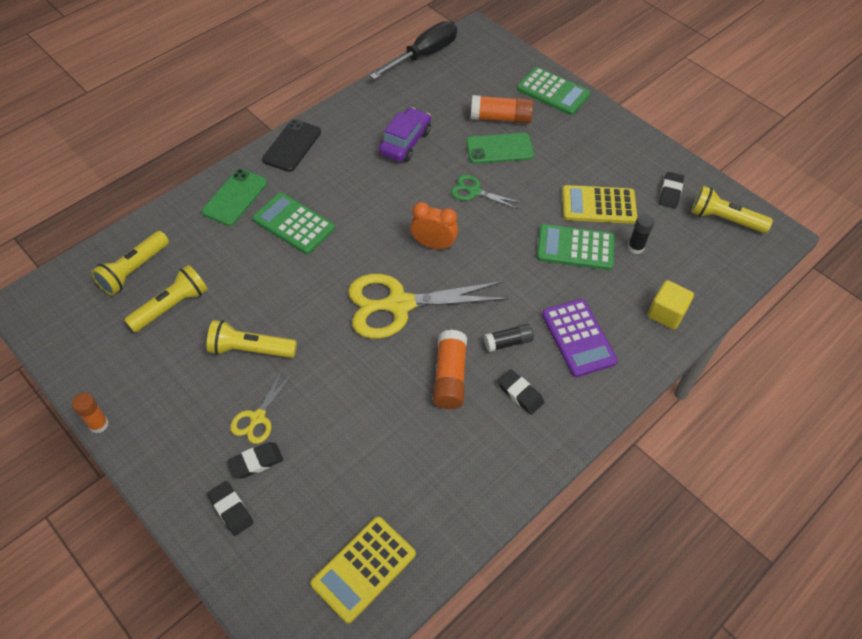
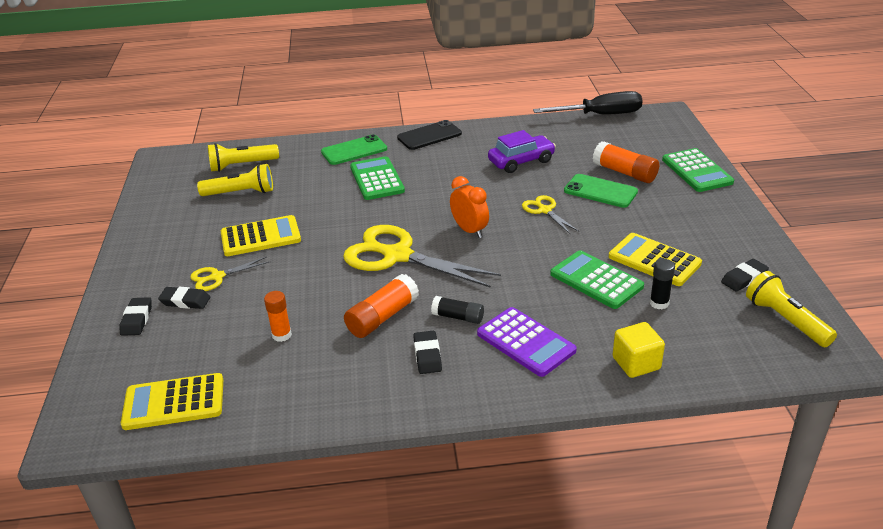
camera: 40 degrees right, 20 degrees down
(98, 424) = (122, 235): orange glue stick -> orange glue stick (282, 335)
(251, 349) = (260, 237): yellow flashlight -> yellow calculator
(474, 191) = (544, 210): green scissors -> yellow scissors
(578, 338) = (526, 342): purple calculator -> purple calculator turned 60 degrees counterclockwise

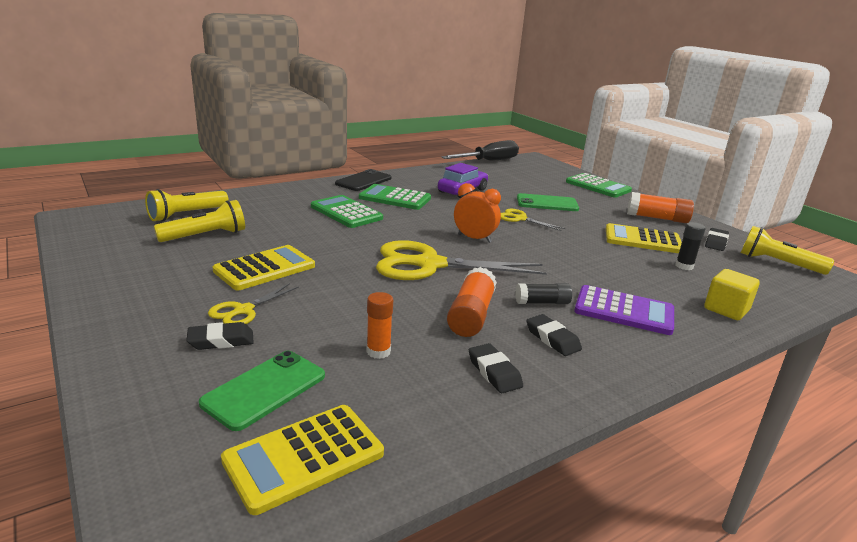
camera: 30 degrees left, 10 degrees down
(137, 319) = (165, 372): black eraser -> black eraser (494, 372)
(354, 150) = (301, 195): green phone -> green phone (264, 389)
(596, 280) = (619, 258): green calculator -> green calculator (395, 198)
(624, 173) = (550, 191): orange glue stick -> orange glue stick (657, 218)

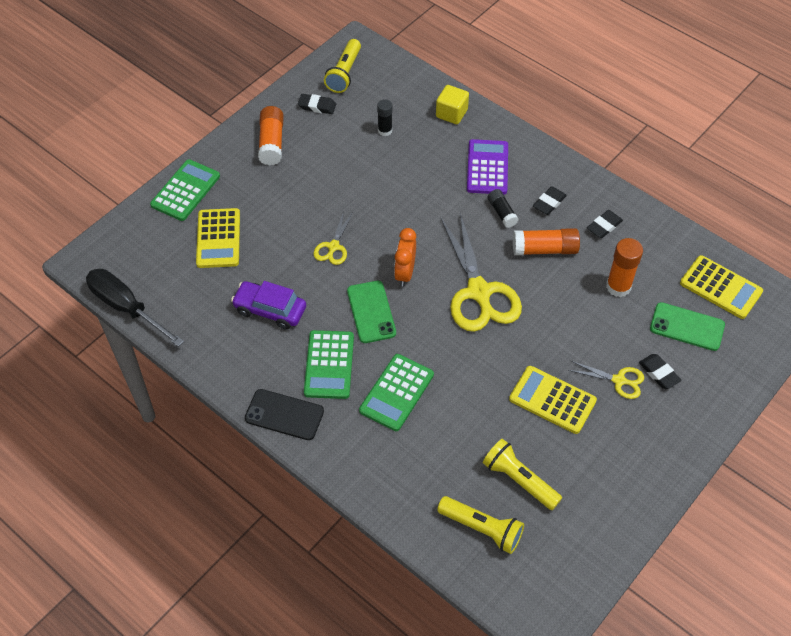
camera: 105 degrees left, 30 degrees up
(378, 351) = (618, 287): orange glue stick -> orange glue stick, size x1.57
(547, 203) = (273, 230): green phone -> green phone (371, 312)
(642, 240) = (339, 155): yellow calculator -> yellow calculator (218, 238)

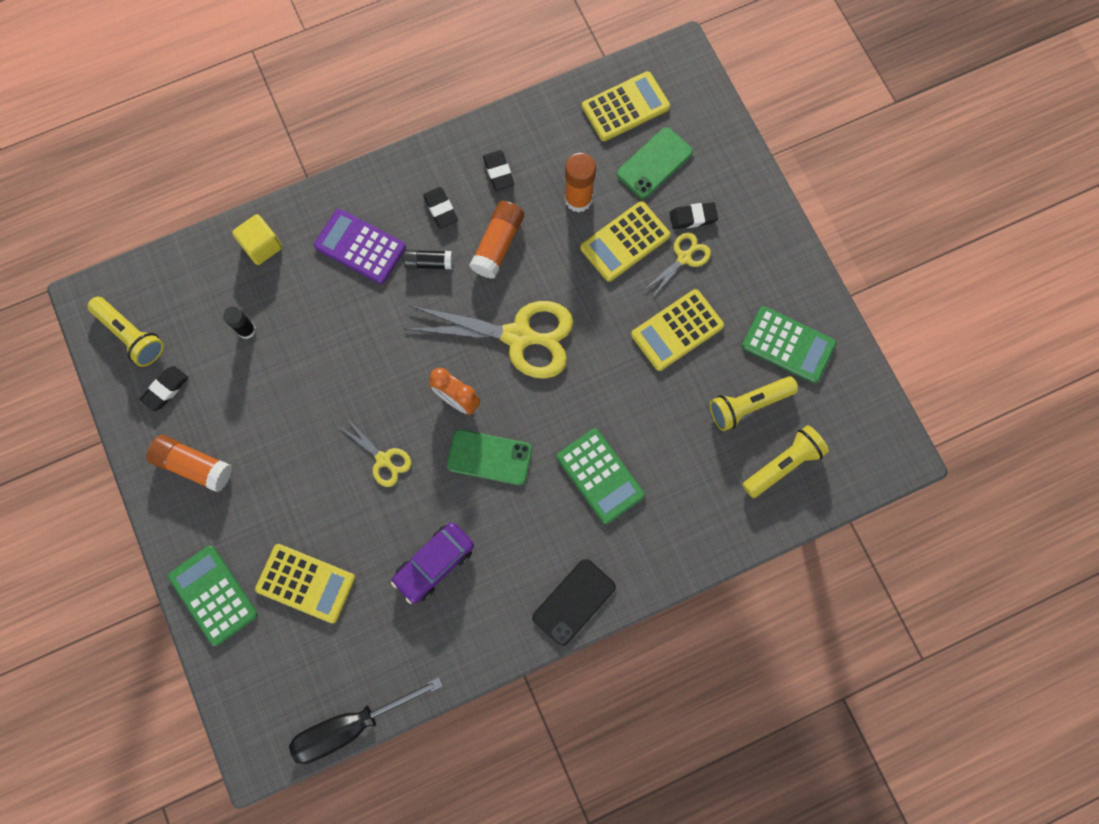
camera: 65 degrees left, 20 degrees up
(329, 365) = (534, 530): green calculator -> green calculator (788, 345)
(604, 333) = (625, 242): none -> yellow calculator

